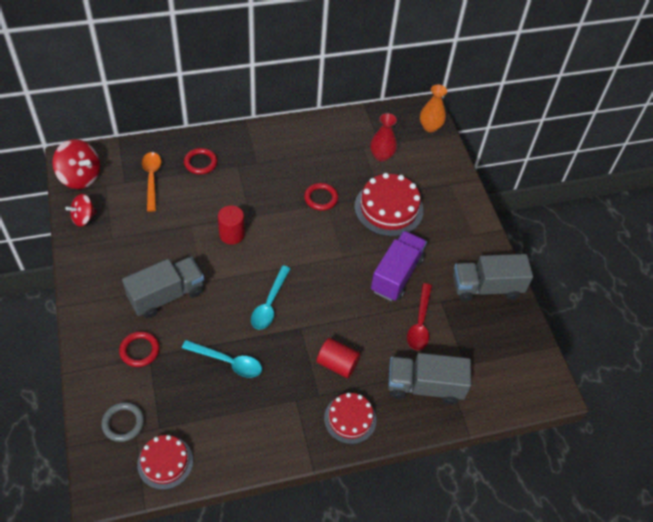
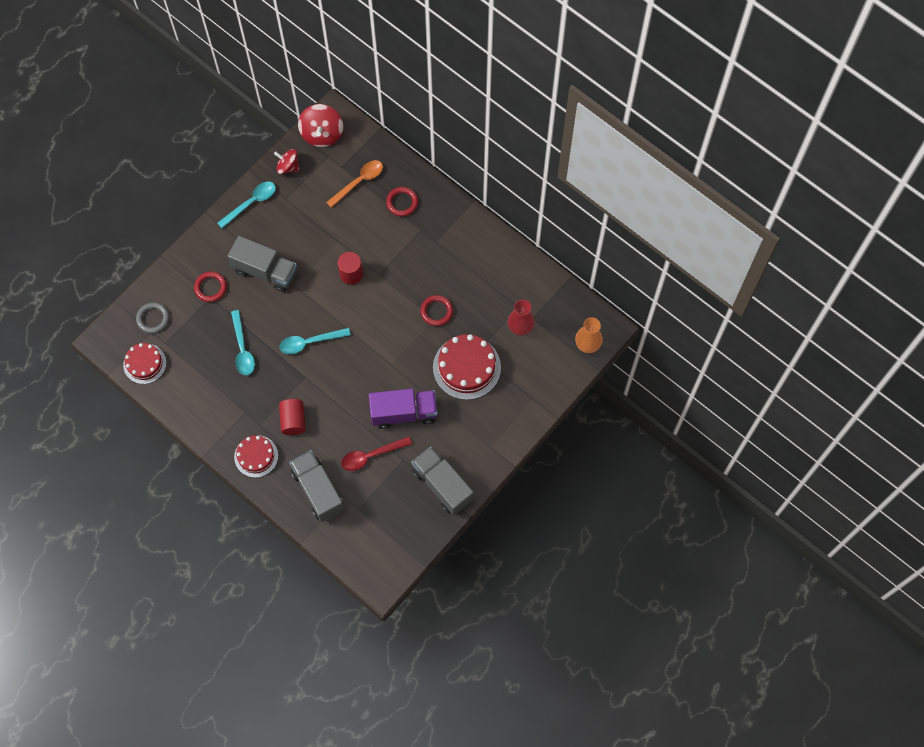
camera: 60 degrees right, 15 degrees up
(88, 265) = (251, 203): none -> turquoise spoon

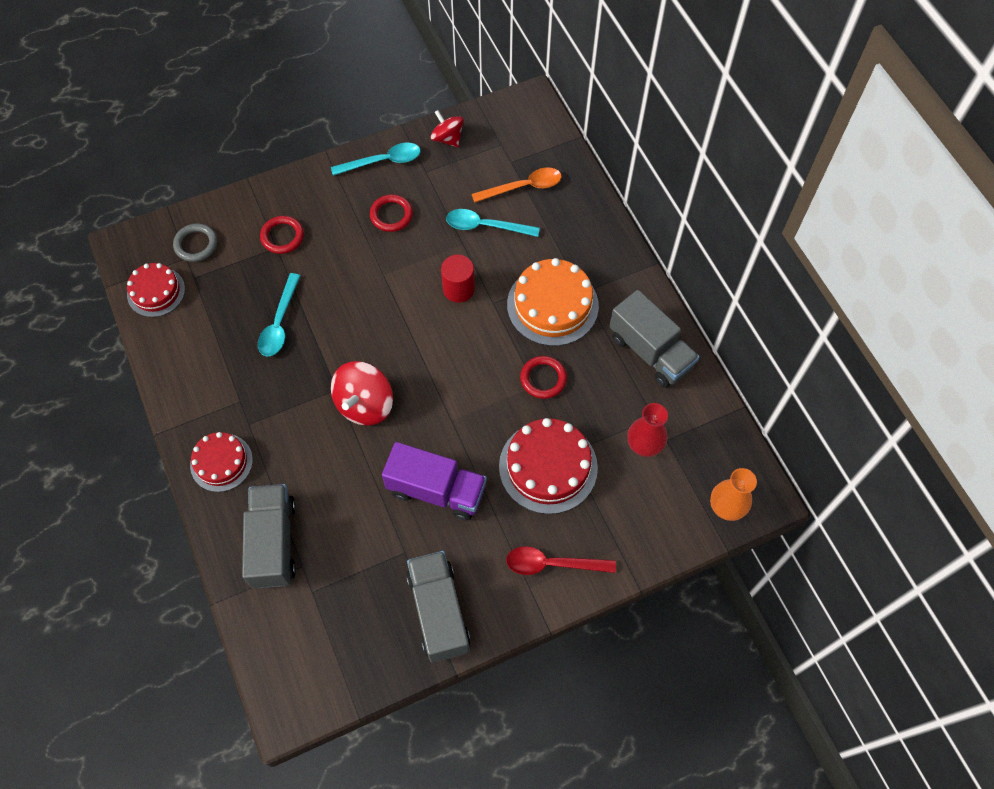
camera: 25 degrees right, 5 degrees down
(265, 271) = (357, 244): grey truck -> grey truck (650, 351)
(293, 420) = (292, 438): red cylinder -> none
(310, 342) = (364, 350): turquoise spoon -> turquoise spoon (485, 226)
(322, 134) = (506, 118): red spinning top -> red spinning top (365, 404)
(371, 455) = (365, 528): red spoon -> red spoon (552, 564)
(402, 202) = (564, 231): red ring -> red ring (391, 215)
(419, 259) = (552, 305): none -> orange cake

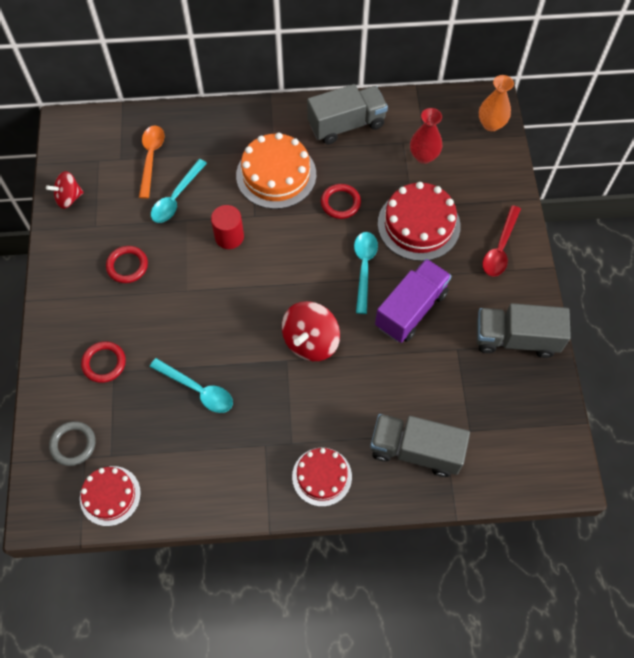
camera: 70 degrees left, 0 degrees up
(365, 404) = (310, 341): red spinning top -> red spinning top turned 75 degrees clockwise
(383, 161) = (65, 256): turquoise spoon -> turquoise spoon (364, 268)

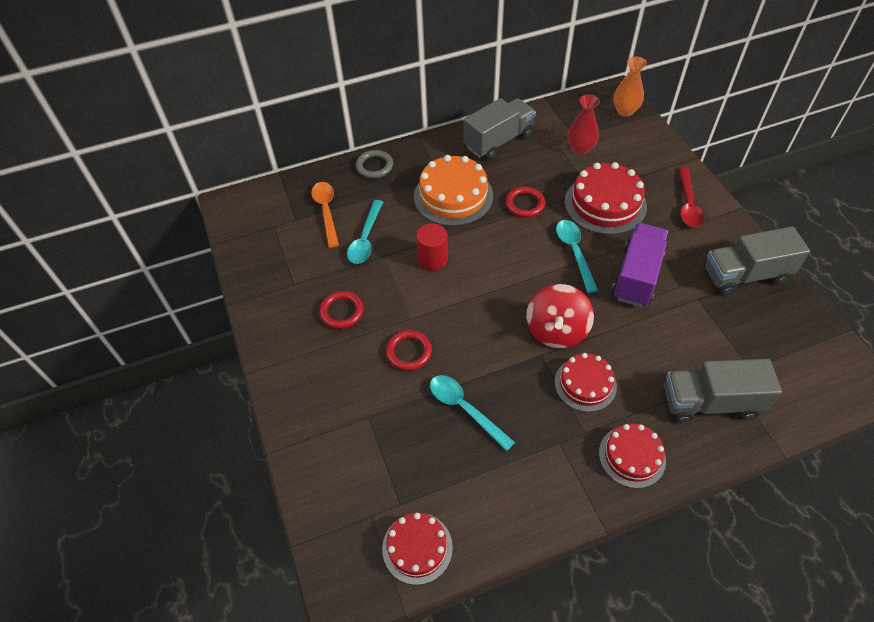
camera: 15 degrees left, 10 degrees down
(69, 198) = (256, 266): red spinning top -> none
(73, 444) = (354, 505): grey ring -> grey ring (374, 166)
(104, 363) = (355, 411): red ring -> red ring (409, 352)
(197, 390) = (465, 409): turquoise spoon -> turquoise spoon turned 150 degrees counterclockwise
(312, 399) = (585, 384): none -> red cake

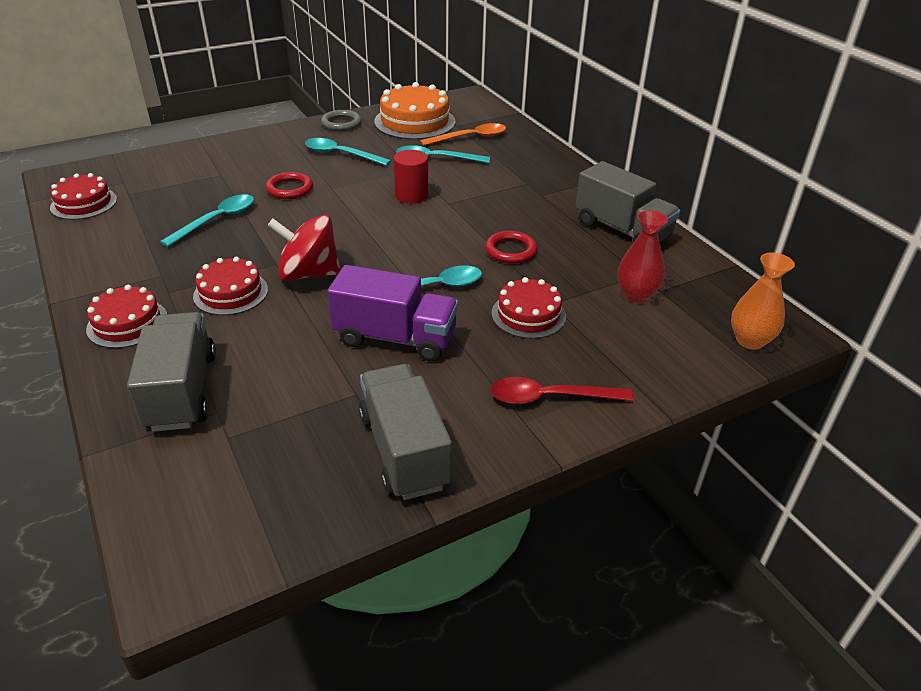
camera: 80 degrees right, 15 degrees down
(341, 312) = (341, 154): red ring -> turquoise spoon
(374, 166) = (544, 156): grey ring -> grey ring (341, 123)
(453, 196) = (511, 203): orange cake -> orange cake (415, 121)
(605, 204) = (528, 315): red cake -> red cake, size x0.63

